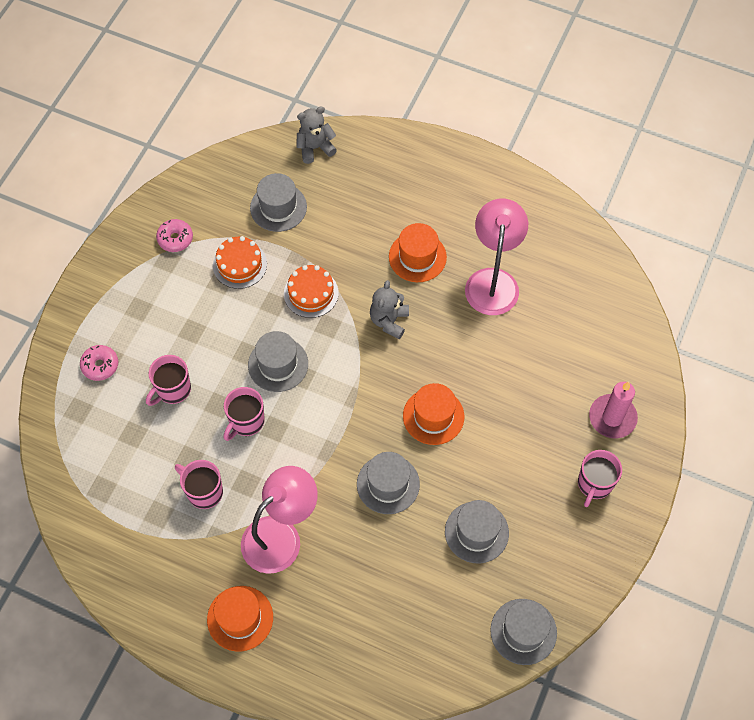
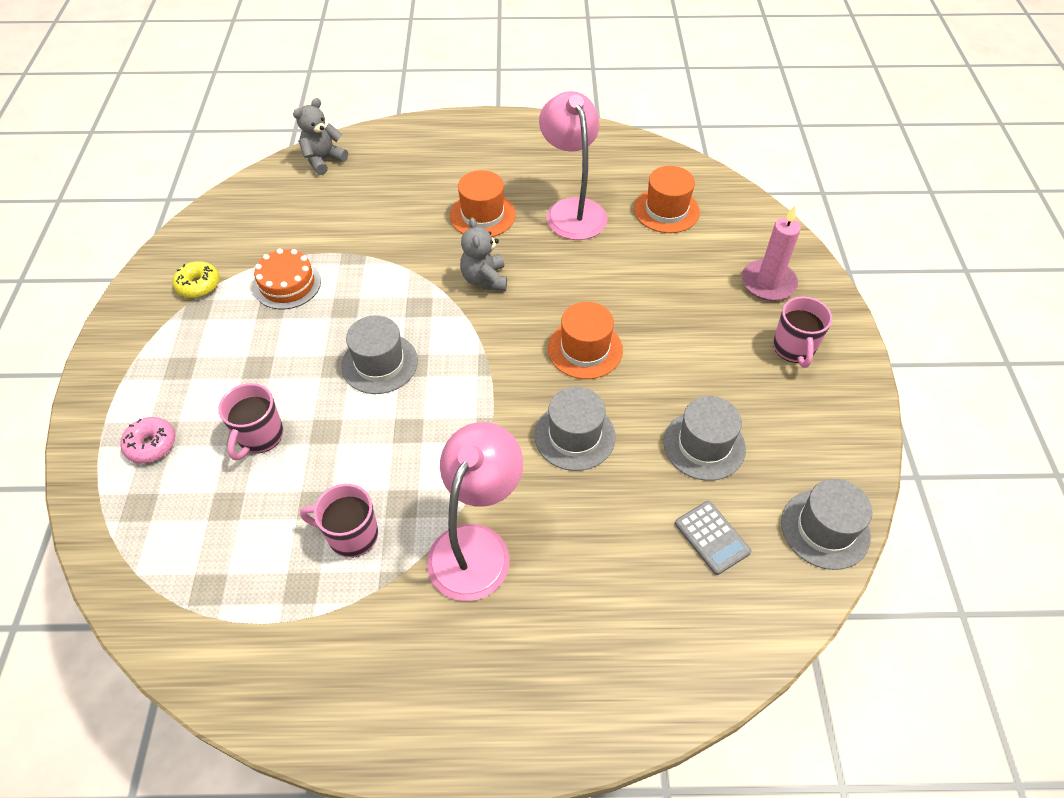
camera: 25 degrees left, 10 degrees down
(175, 239) = (198, 285): pink donut -> yellow donut
(240, 618) = (473, 672): orange hat -> orange hat (666, 210)
(246, 422) = (369, 436): pink mug -> none
(278, 207) = (308, 220): grey hat -> none
(311, 293) = (383, 283): orange cake -> none
(441, 601) = (712, 537): none -> grey calculator

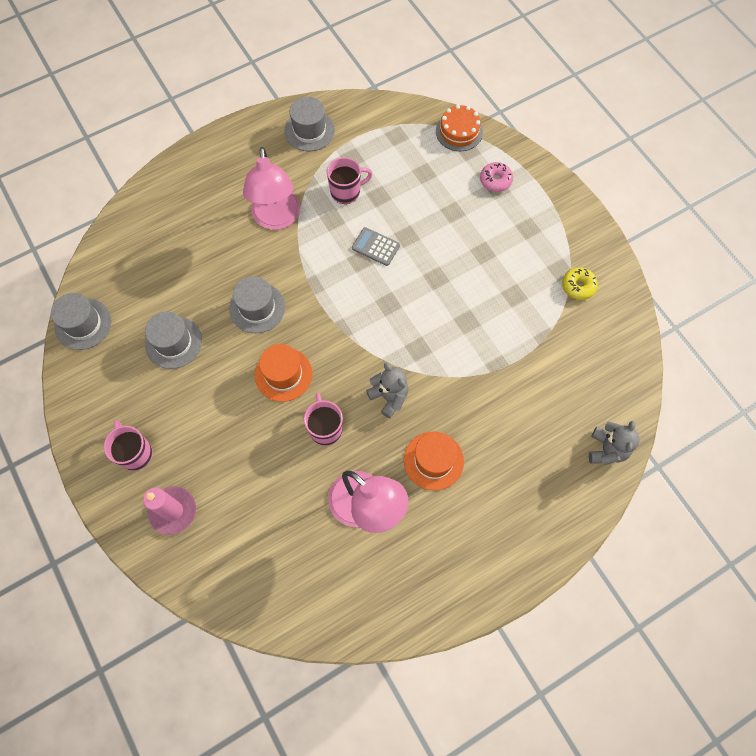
camera: 150 degrees right, 15 degrees up
(259, 436) = (441, 214): pink mug -> pink mug (325, 428)
(287, 284) = (521, 318): orange cake -> orange cake (459, 131)
(379, 363) = (410, 293): grey hat -> grey hat (309, 130)
(666, 210) = (287, 552): orange hat -> none
(712, 537) = (148, 286): grey calculator -> grey calculator (375, 247)

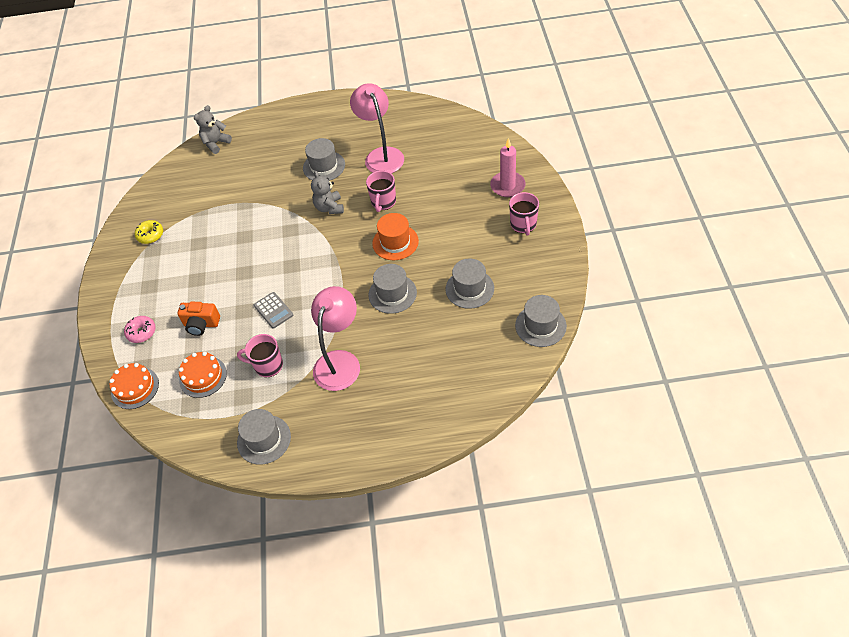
camera: 150 degrees left, 15 degrees down
(402, 161) = (203, 376): none -> orange cake
(433, 460) = (324, 166): orange hat -> grey hat
(441, 208) = (201, 324): none -> orange camera

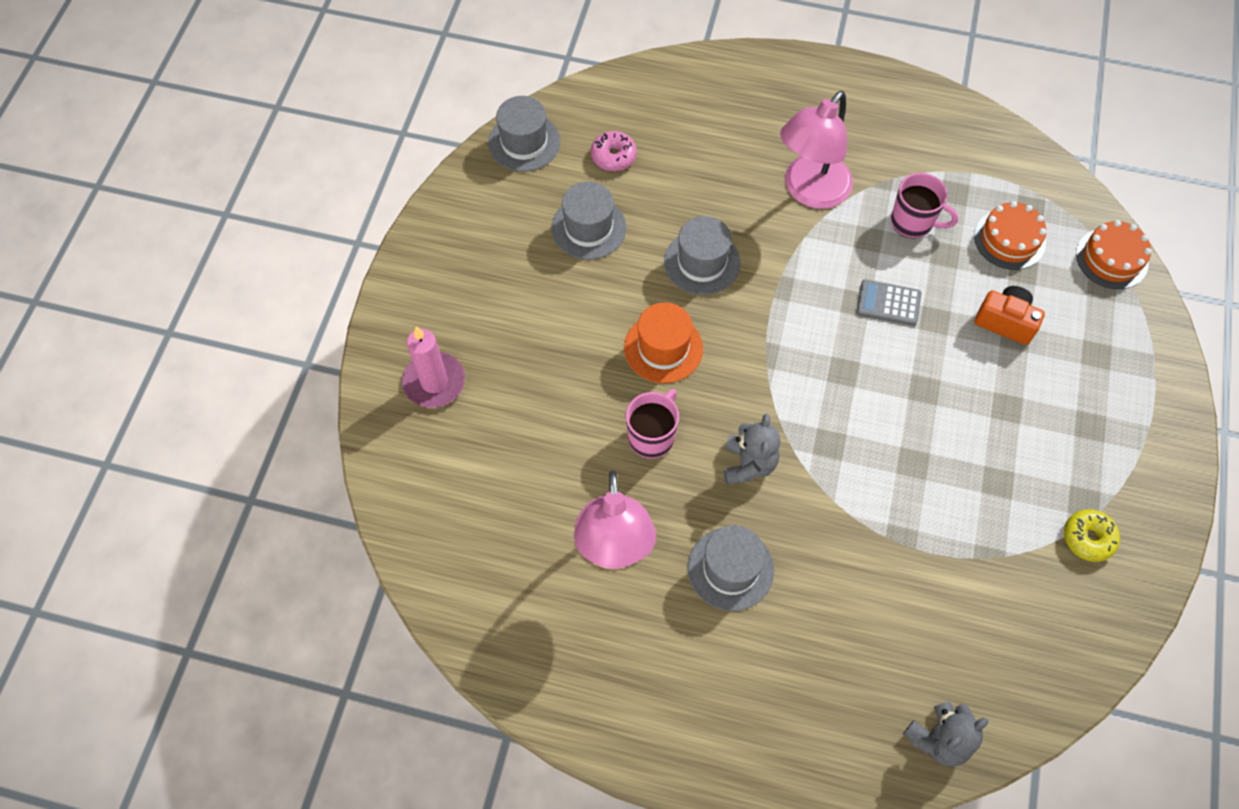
camera: 165 degrees left, 10 degrees up
(141, 332) = (1102, 344): pink donut -> pink donut (613, 156)
(264, 439) = (935, 130): grey hat -> none
(273, 310) = (888, 303): grey calculator -> grey calculator turned 60 degrees counterclockwise
(523, 225) = (454, 299): pink mug -> none

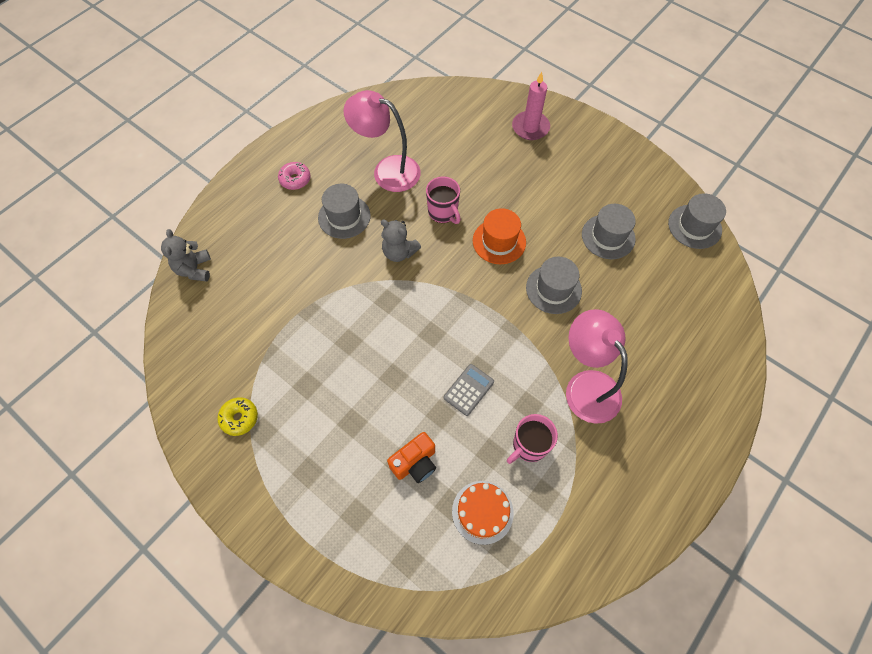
camera: 115 degrees right, 0 degrees up
(613, 156) = (664, 273): pink donut -> pink donut (295, 179)
(1112, 258) = (428, 588): orange cake -> none

